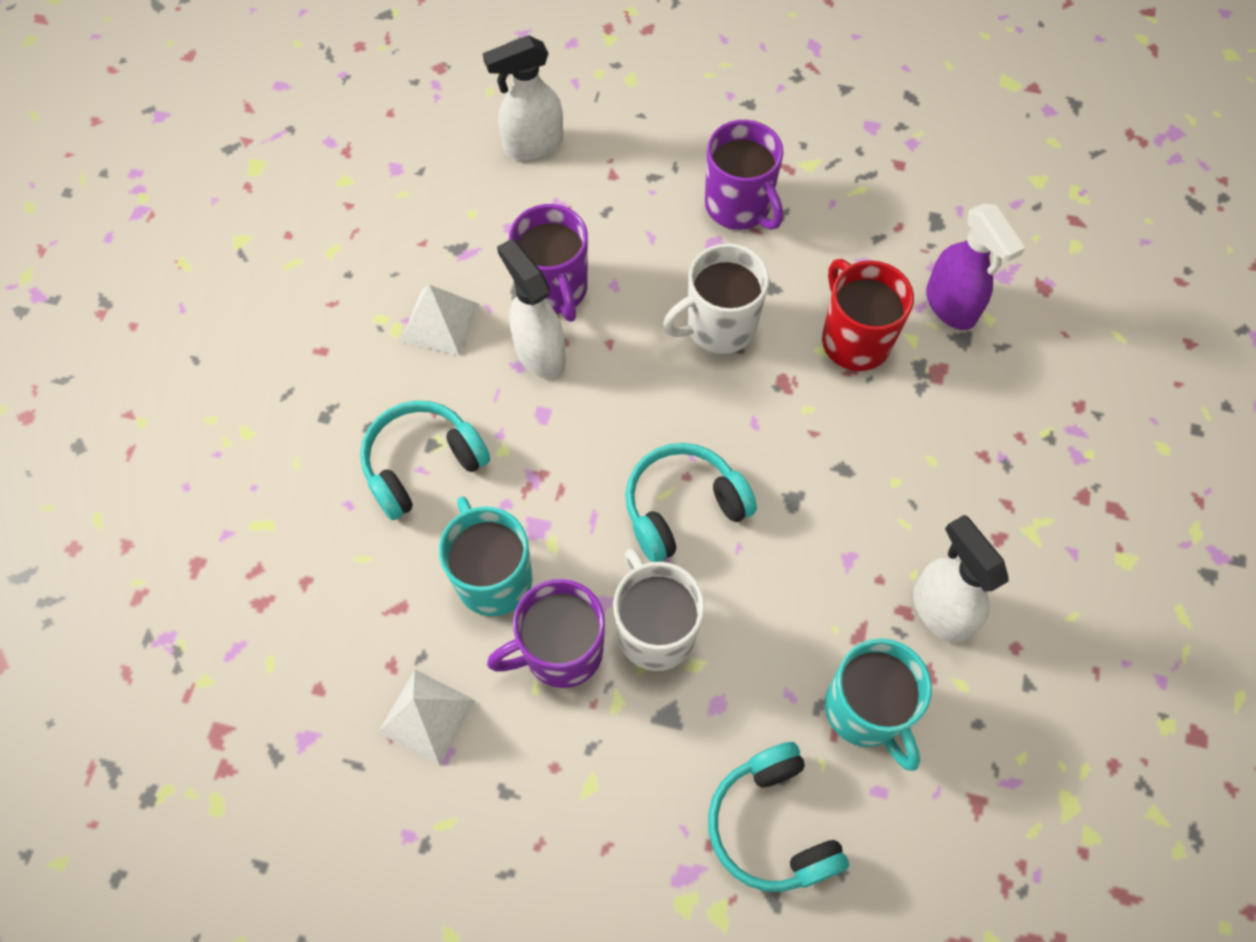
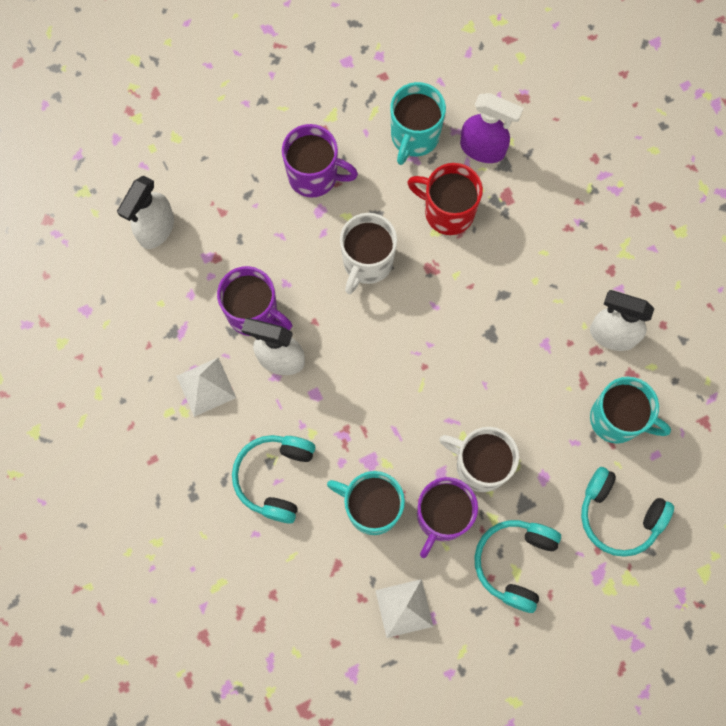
camera: 40 degrees left, 10 degrees up
(683, 508) = (437, 386): turquoise headphones -> turquoise headphones (515, 563)
(882, 242) = (414, 137): none -> turquoise mug

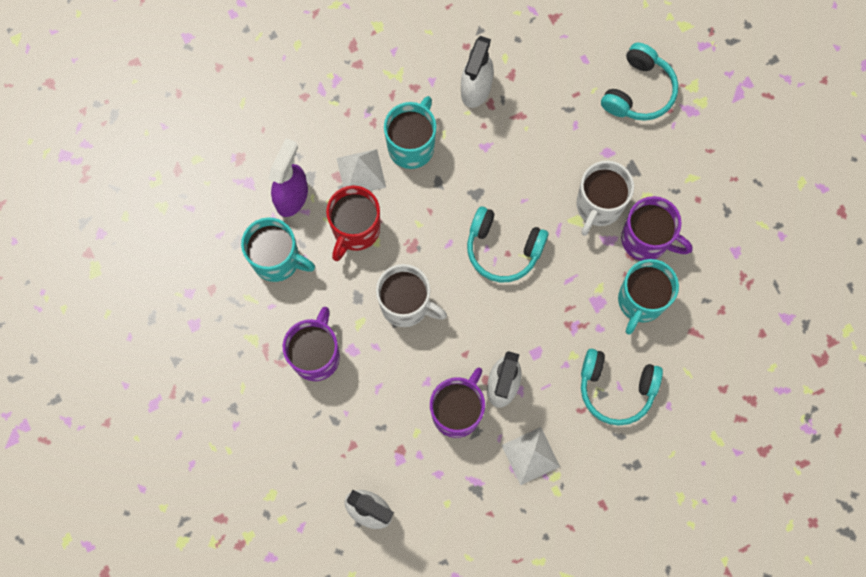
camera: 90 degrees left, 0 degrees up
(404, 608) = (728, 273): white pyramid -> white pyramid (361, 172)
(515, 563) = (684, 179): turquoise headphones -> turquoise headphones (503, 249)
(617, 419) = (553, 88): turquoise mug -> turquoise mug (412, 146)

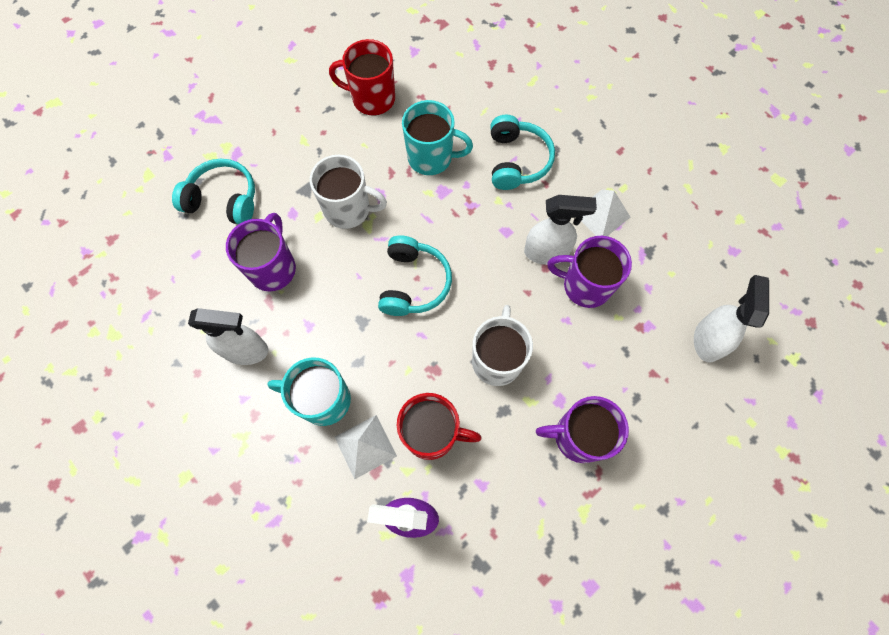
camera: 105 degrees left, 5 degrees down
(277, 260) = (488, 511): turquoise mug -> none
(646, 240) = (372, 164): purple mug -> purple mug (273, 268)
(730, 258) = (372, 98): none -> red mug

